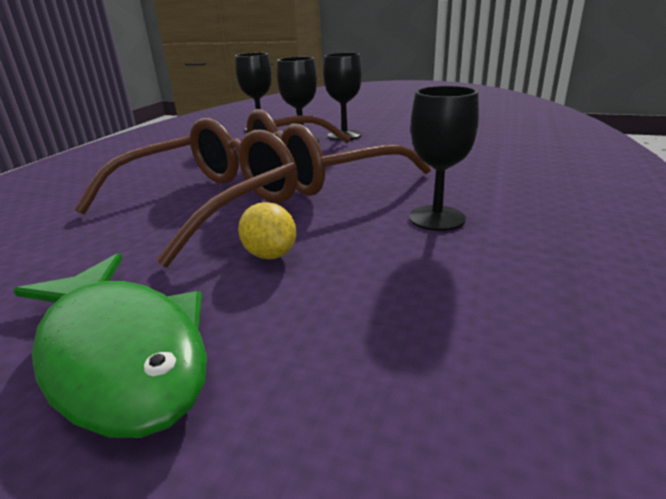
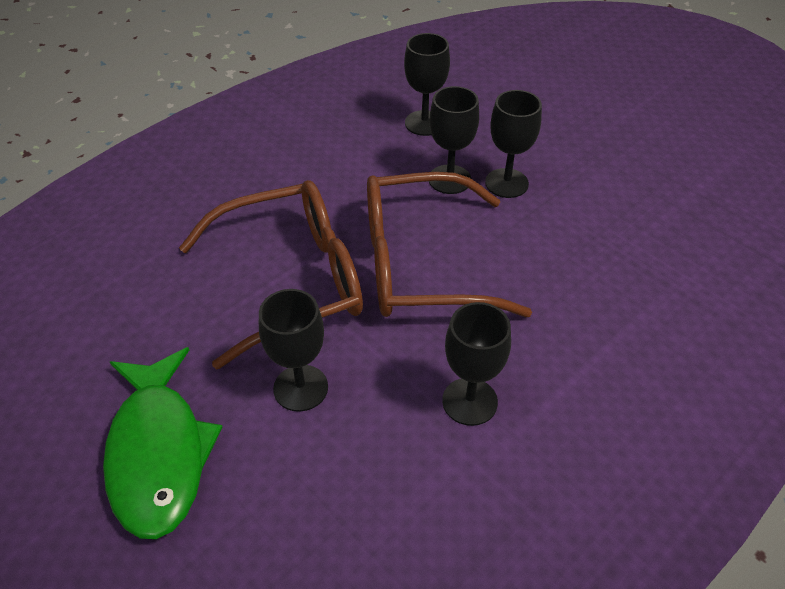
camera: 25 degrees right, 20 degrees up
(270, 254) = (300, 388): yellow lemon -> black goblet

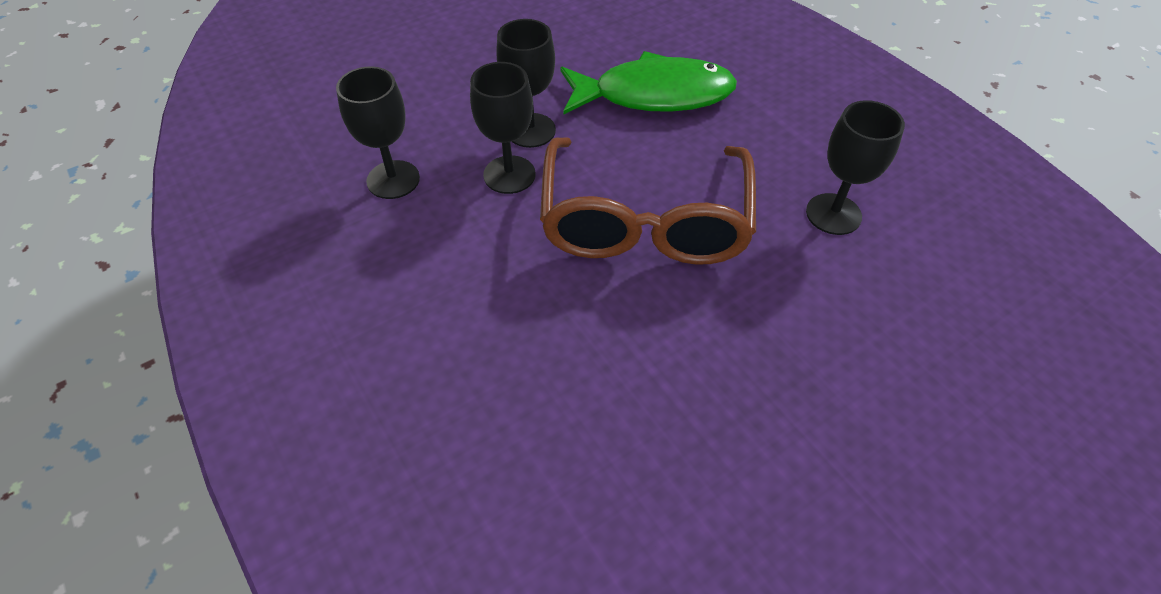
camera: 80 degrees left, 5 degrees up
(158, 453) = (921, 508): green fish -> green fish (654, 95)
(290, 281) = (653, 349): brown glasses -> none
(300, 388) = (820, 352): black goblet -> none

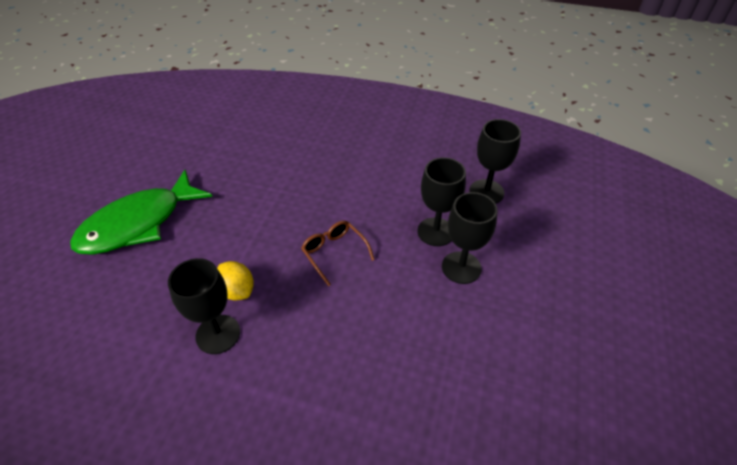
camera: 140 degrees right, 5 degrees down
(644, 220) = (334, 253): brown glasses -> brown glasses, size x0.42
(654, 95) = (419, 358): green fish -> green fish (138, 223)
(789, 246) = (237, 291): none -> yellow lemon

